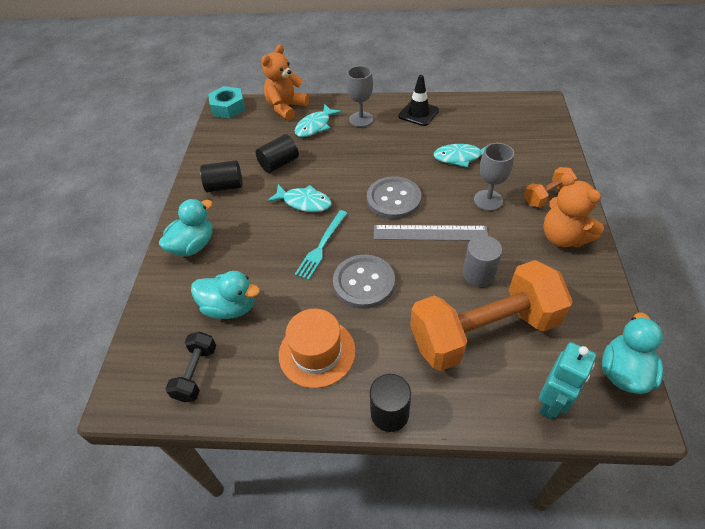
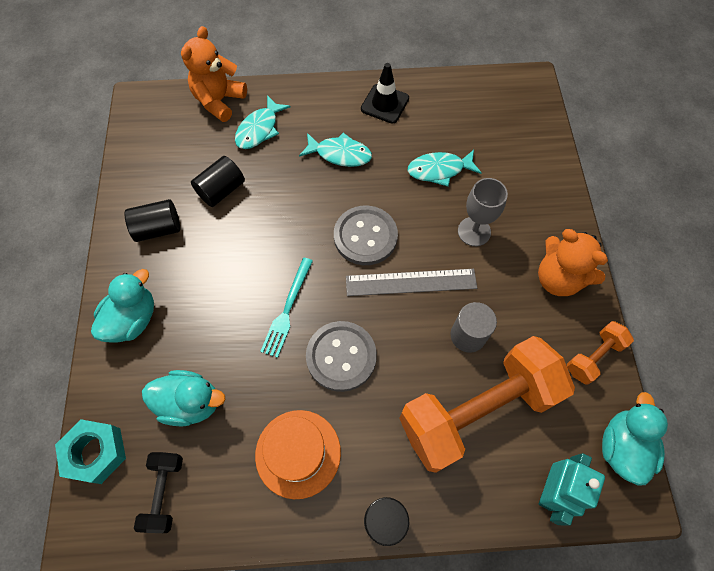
camera: 10 degrees left, 15 degrees up
(228, 107) = (144, 103): turquoise nut -> turquoise nut (96, 453)
(304, 202) = (259, 247): turquoise fish -> turquoise fish (340, 154)
(361, 119) = (315, 116): grey goblet -> none
(547, 196) = (539, 221): orange dumbbell -> orange dumbbell (593, 356)

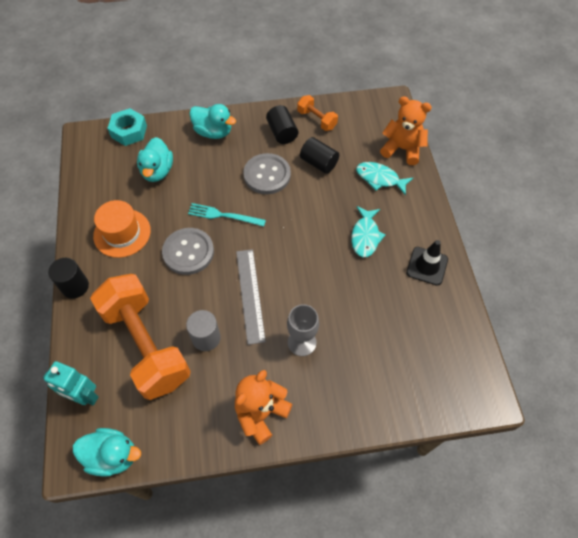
camera: 85 degrees right, 5 degrees down
(164, 492) = (103, 168): black dumbbell -> none
(365, 236) = (288, 260): grey button -> grey button (267, 175)
(439, 170) = (361, 313): turquoise fish -> none
(593, 356) = (189, 438): orange dumbbell -> orange dumbbell (316, 119)

